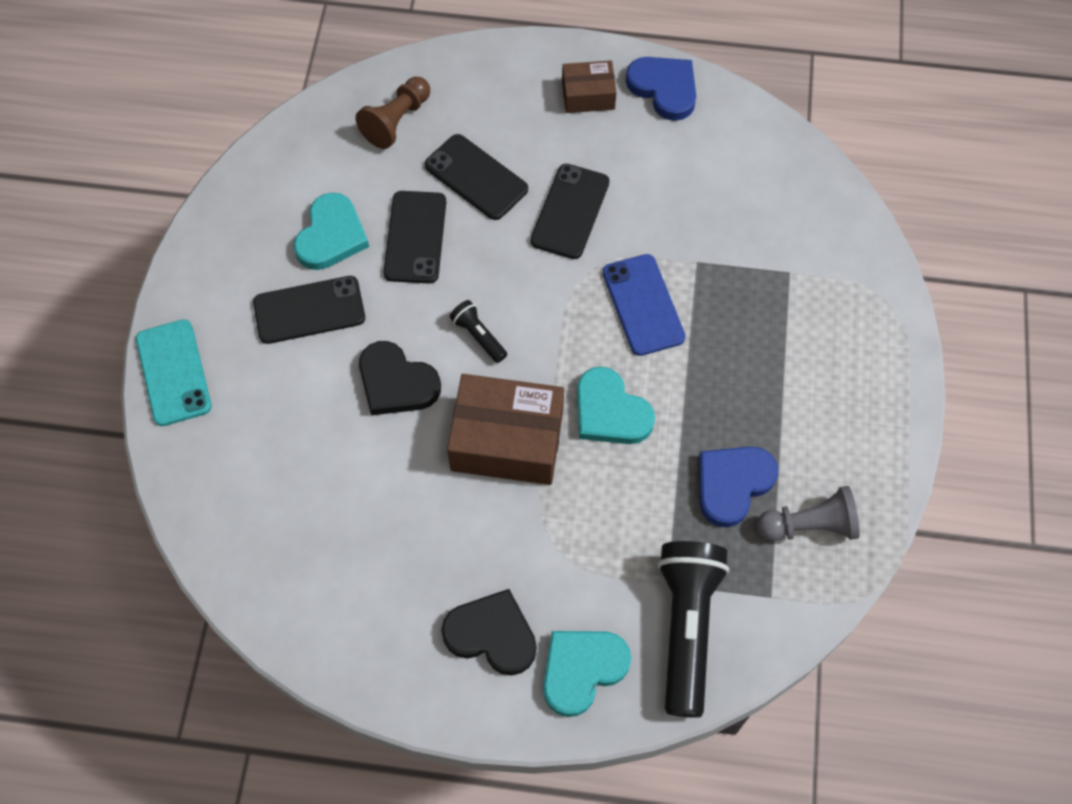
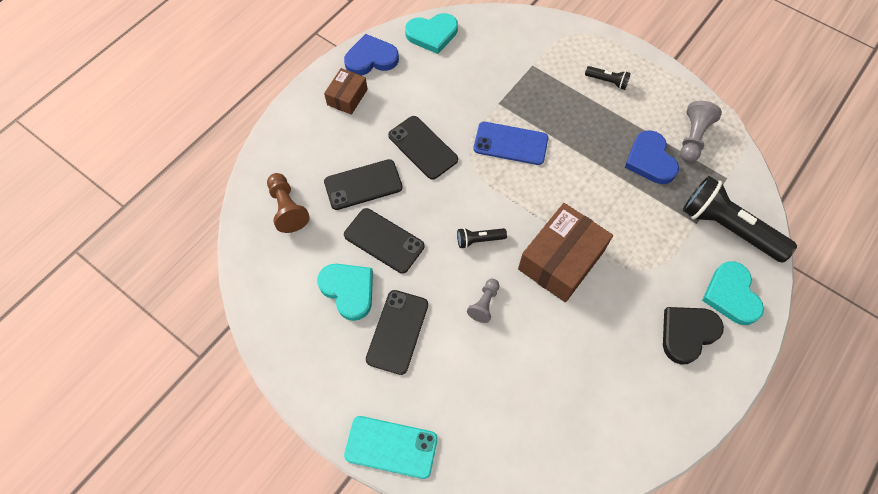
camera: 60 degrees left, 0 degrees up
(396, 383) = (484, 304): black heart -> grey pawn
(610, 411) = (571, 196): turquoise heart -> turquoise heart (432, 34)
(829, 375) = (607, 81): none -> black flashlight

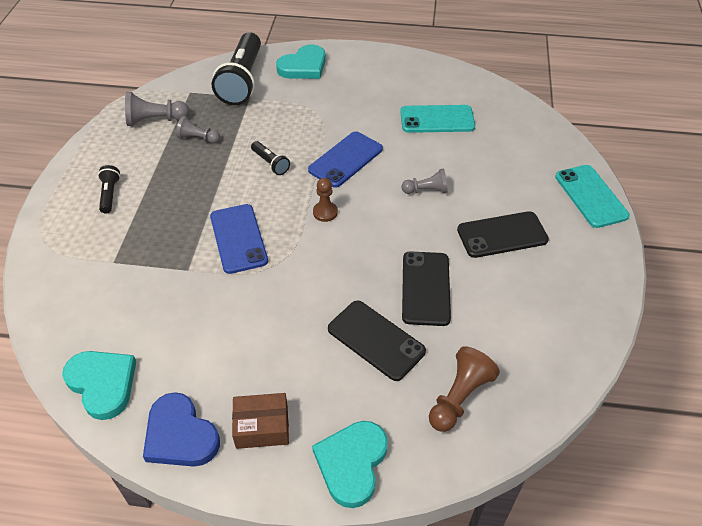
camera: 120 degrees left, 15 degrees down
(348, 290) = (498, 289): turquoise heart -> turquoise heart (352, 463)
(423, 147) = (290, 309): black phone -> none
(479, 240) = (368, 218): black flashlight -> black flashlight (270, 163)
(504, 212) = (325, 212): none -> brown pawn
(561, 260) = (345, 159): brown box -> blue phone
(577, 376) = (437, 119): none -> turquoise phone
(650, 160) = (198, 138): blue heart -> grey pawn
(687, 333) = (354, 78): black heart -> none

